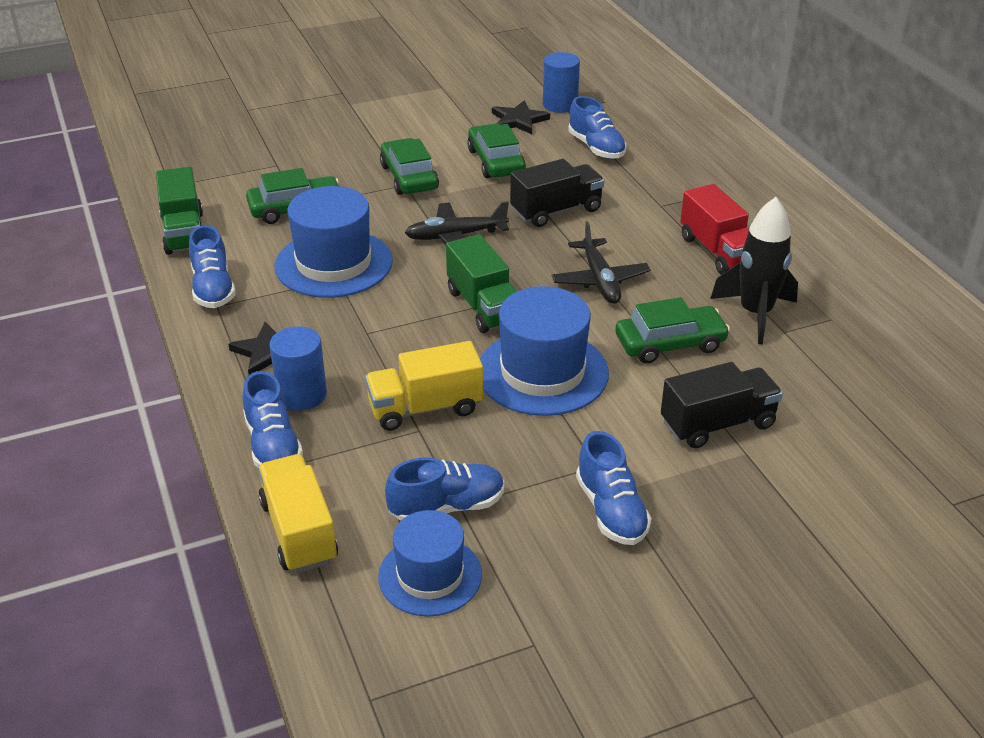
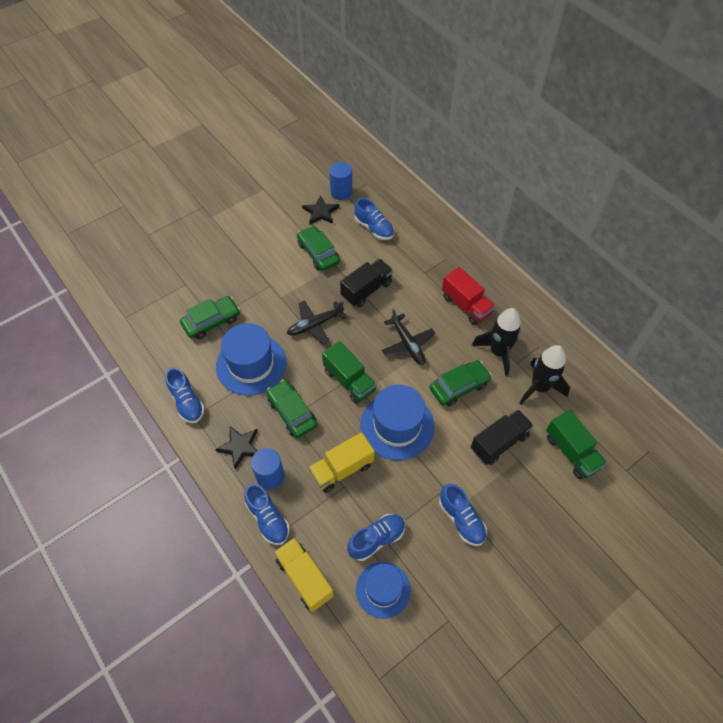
camera: 15 degrees left, 20 degrees up
(184, 233) = (151, 358): green truck -> green truck (571, 452)
(409, 177) = (271, 278): green car -> green car (292, 412)
(816, 368) = (539, 387): none -> black rocket

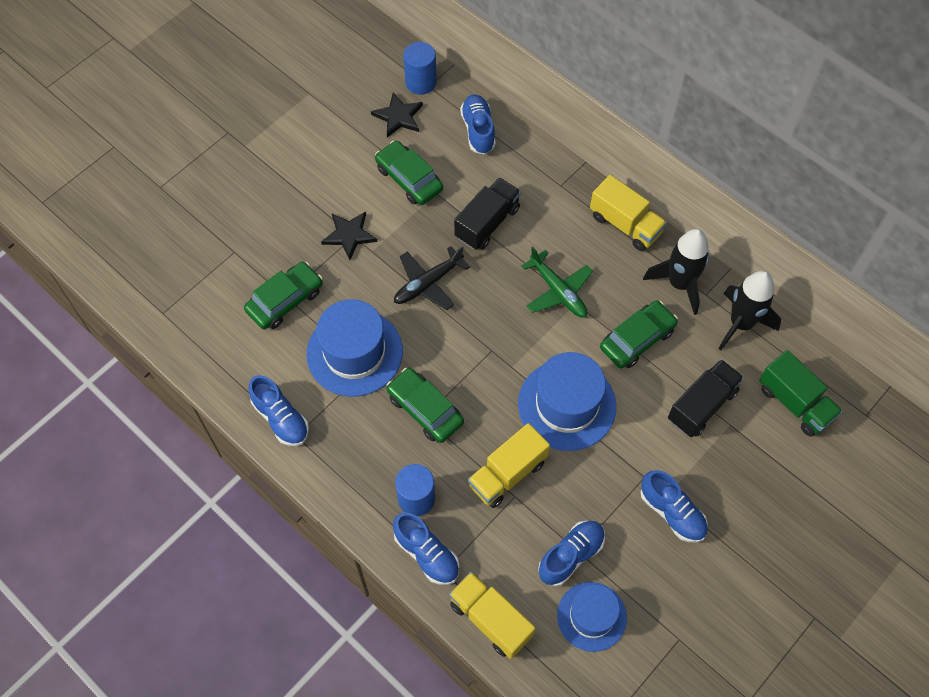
camera: 10 degrees left, 5 degrees up
(240, 446) = (367, 466): black star -> black star (349, 235)
(349, 380) = (491, 354): green truck -> none
(374, 228) = (478, 130): blue shoe -> blue shoe turned 135 degrees counterclockwise
(407, 344) = (558, 291): black plane -> green plane
(466, 305) = (625, 224): red truck -> yellow truck

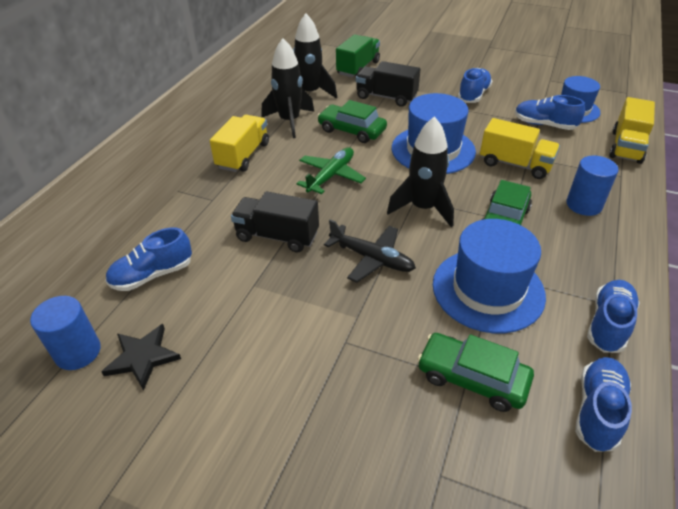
camera: 110 degrees left, 20 degrees down
(349, 235) = (346, 346): black star -> none
(409, 179) = (241, 315): green car -> none
(426, 554) = (619, 187): blue shoe -> blue shoe (597, 411)
(474, 351) = (423, 208): none -> black rocket

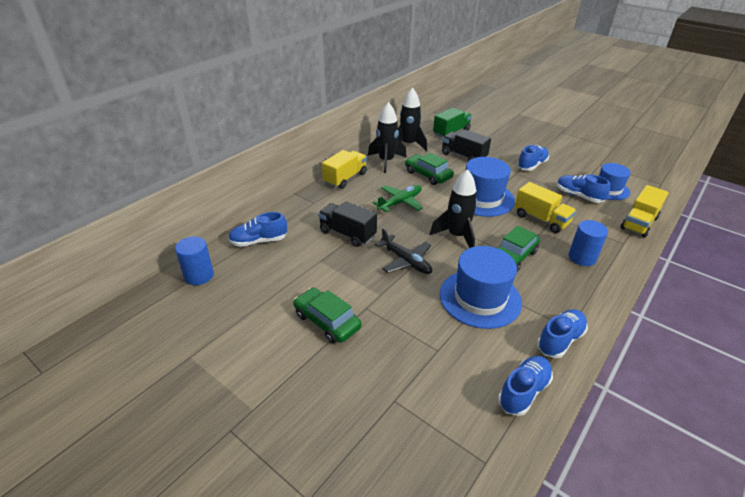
camera: 15 degrees right, 5 degrees down
(142, 357) = (235, 287): black star -> none
(472, 378) = (442, 350): green car -> green car (327, 321)

